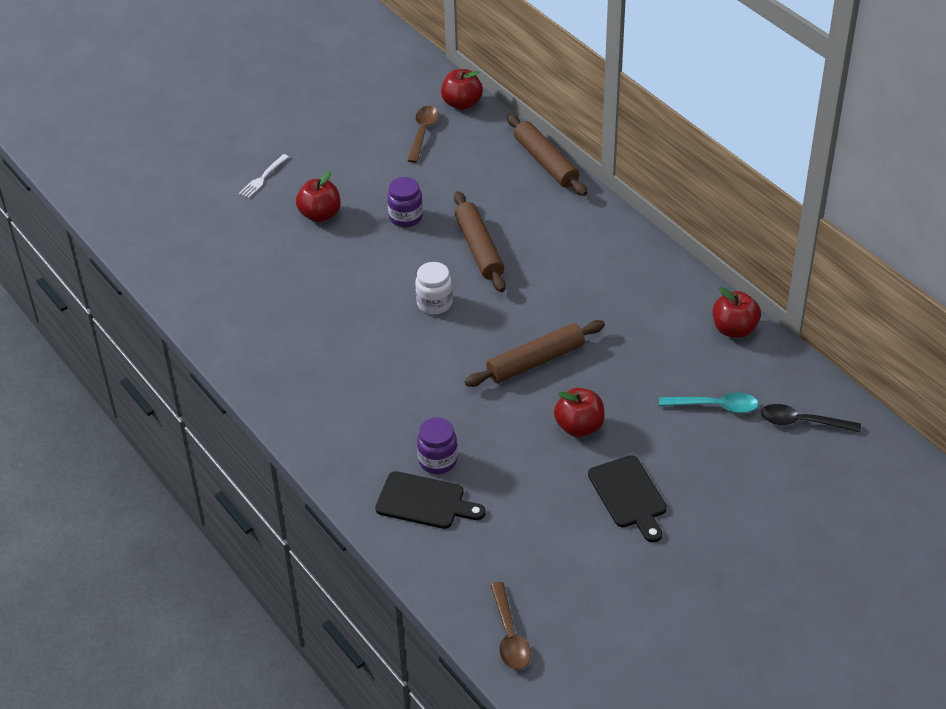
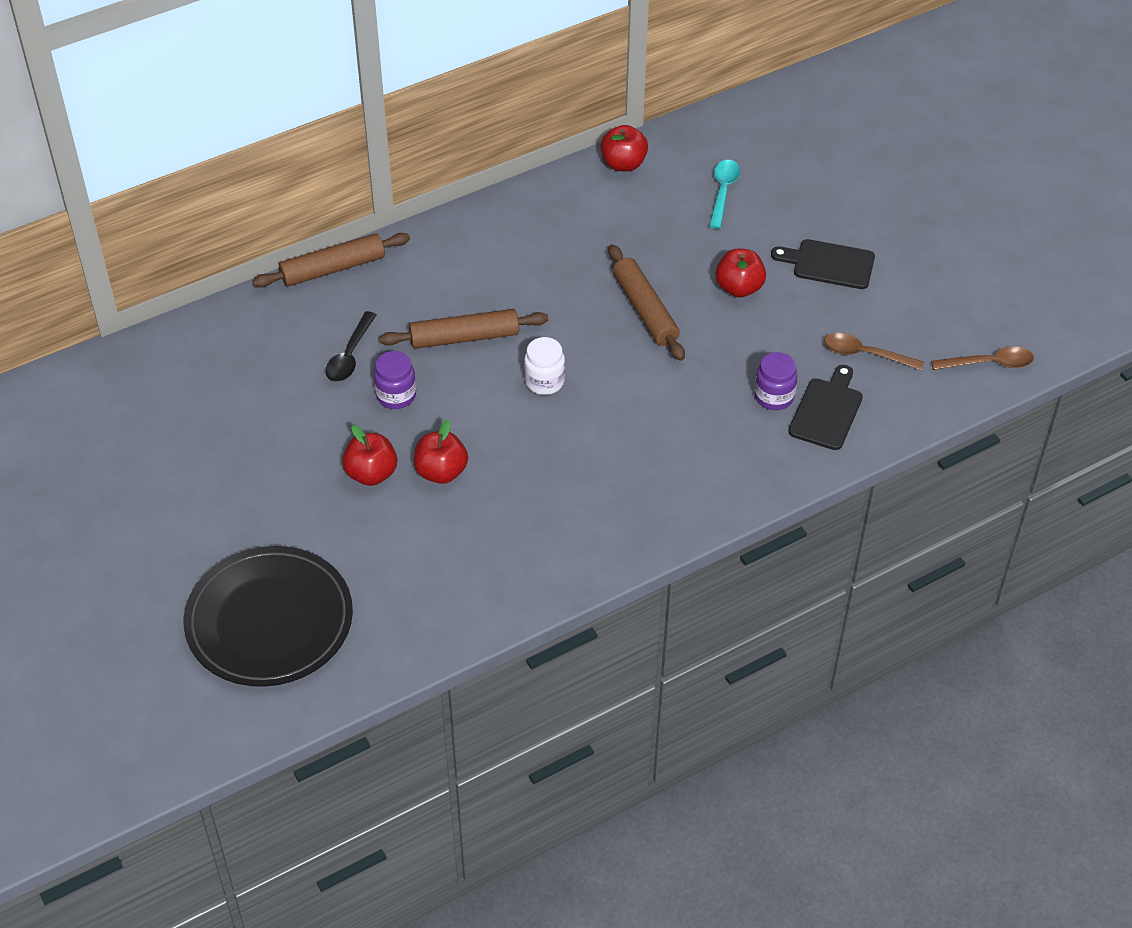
camera: 85 degrees left, 5 degrees up
(173, 183) = (269, 621): none -> black plate
(263, 178) = (285, 527): white fork -> none
(423, 133) = (246, 369): brown spoon -> brown spoon (865, 354)
(462, 104) = (202, 329): red apple -> red apple (441, 472)
(629, 495) = (829, 264): black cutting board -> black cutting board turned 150 degrees counterclockwise
(802, 422) = (749, 140): black spoon -> black spoon (350, 355)

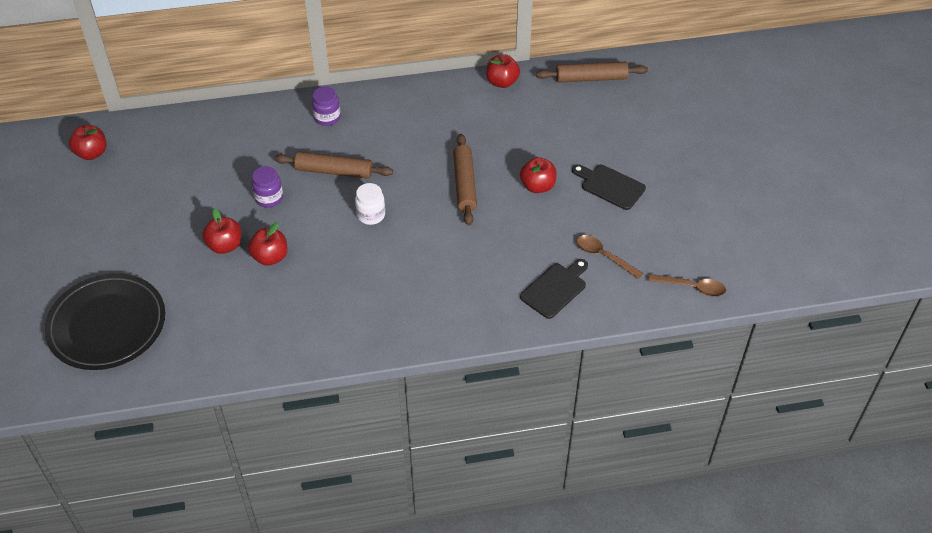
camera: 20 degrees right, 0 degrees up
(111, 401) = (92, 153): none -> red apple
(333, 269) = (274, 104): brown rolling pin -> brown rolling pin (591, 78)
(350, 355) = (254, 163): black spoon -> none
(723, 192) = (561, 117): turquoise spoon -> none
(774, 397) = (522, 268): purple jar -> purple jar (327, 117)

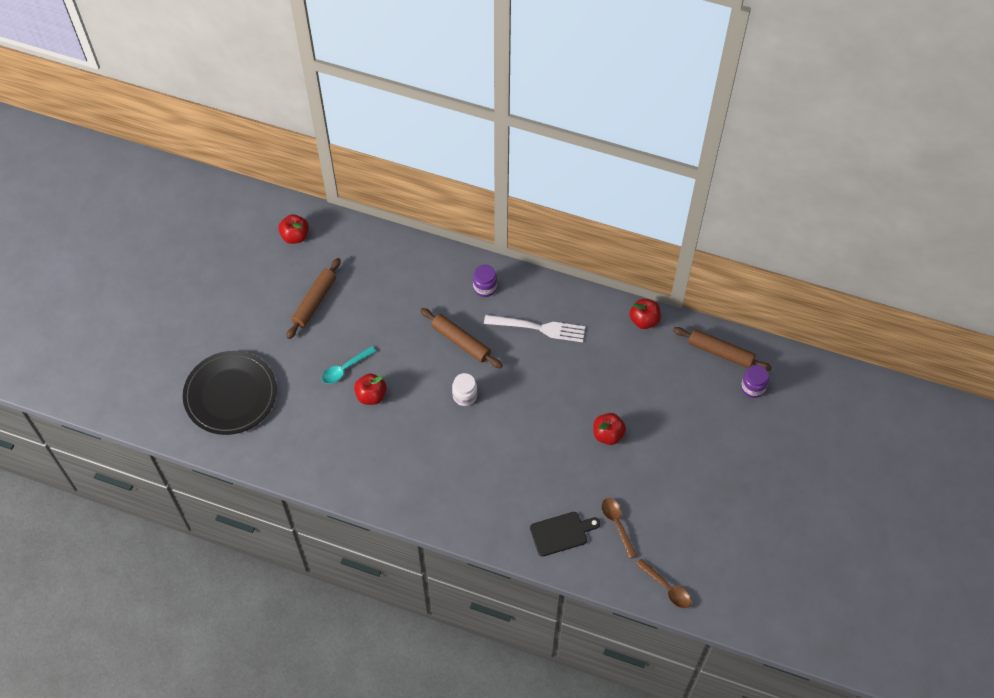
camera: 30 degrees right, 10 degrees up
(225, 245) = (345, 369): red apple -> turquoise spoon
(269, 198) = (399, 342): purple jar -> purple jar (752, 388)
(405, 128) = (538, 328): none -> white fork
(464, 184) = (552, 404): brown rolling pin -> brown rolling pin (314, 302)
(610, 186) = (665, 464): black cutting board -> none

